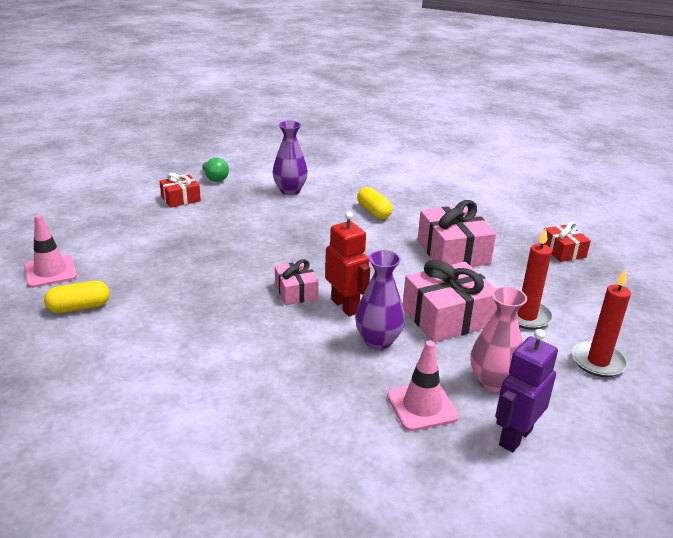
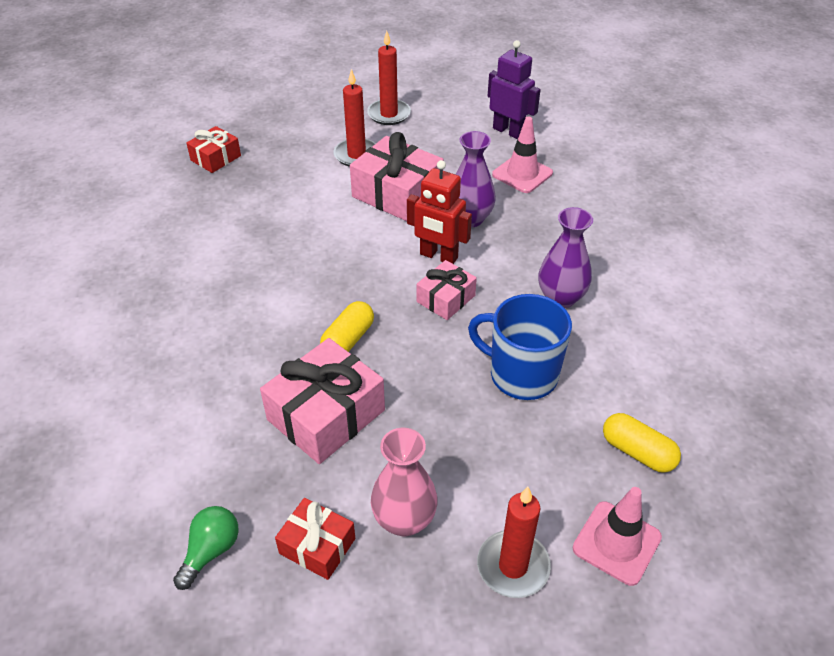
camera: 120 degrees left, 15 degrees up
(92, 239) = (513, 566): none -> red candle
(193, 292) = (521, 374): none -> blue mug
(290, 190) = (200, 426): purple vase -> purple vase (561, 298)
(345, 306) = (438, 256): red robot -> red robot turned 90 degrees counterclockwise
(373, 212) = (215, 313): yellow capsule -> yellow capsule (348, 339)
(453, 252) = (272, 223): pink gift -> pink gift (326, 415)
(492, 382) = (461, 152): pink vase -> pink vase (404, 520)
(515, 437) = (508, 131): purple robot -> purple robot turned 150 degrees counterclockwise

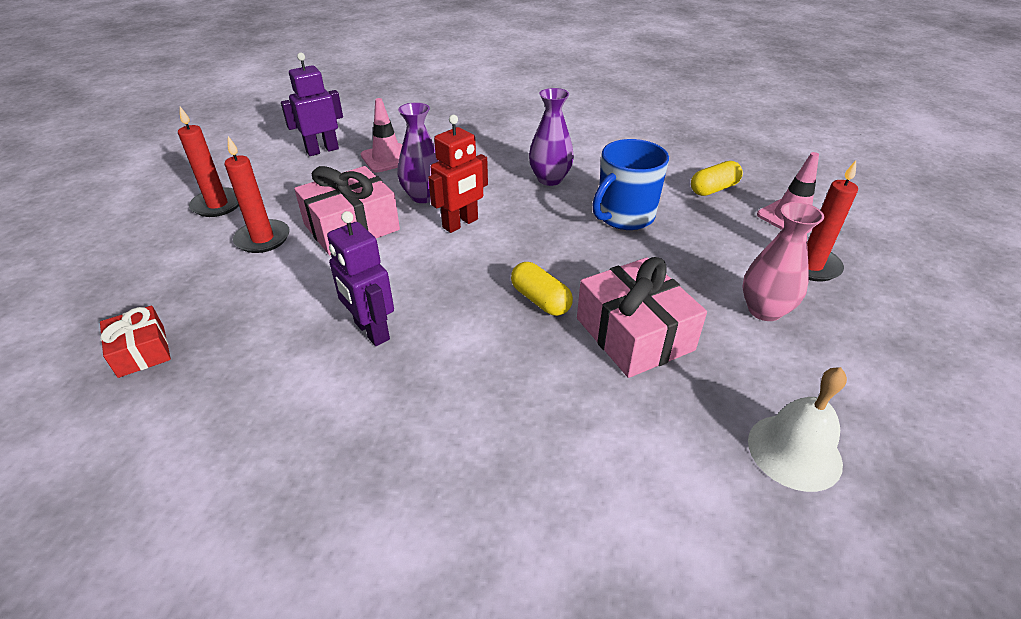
camera: 70 degrees left, 5 degrees down
(211, 551) = (794, 451): green light bulb -> white bell
(271, 252) = (371, 331): none -> purple robot
(317, 546) = (790, 369): red gift -> none
(446, 299) = (518, 232): pink gift -> none

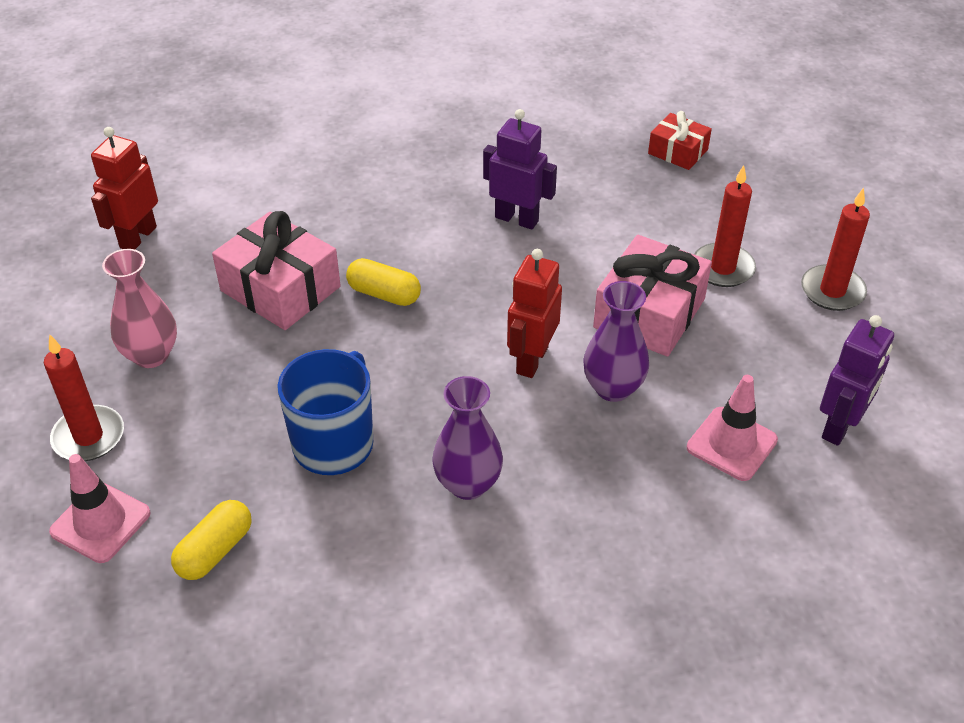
camera: 155 degrees right, 5 degrees up
(794, 451) = (138, 237): white bell -> red robot

